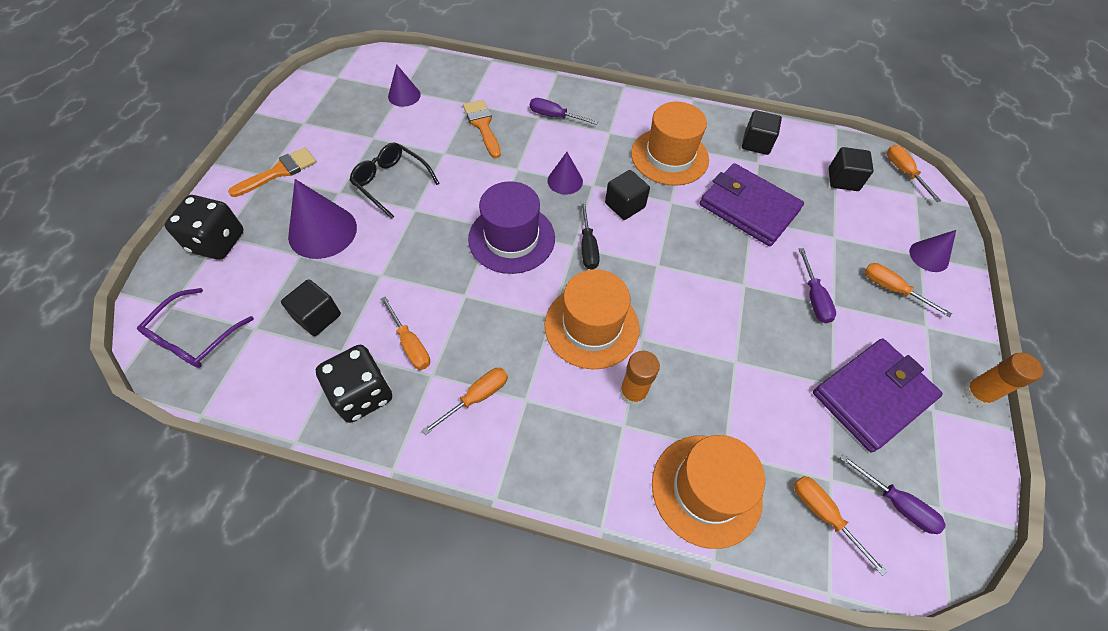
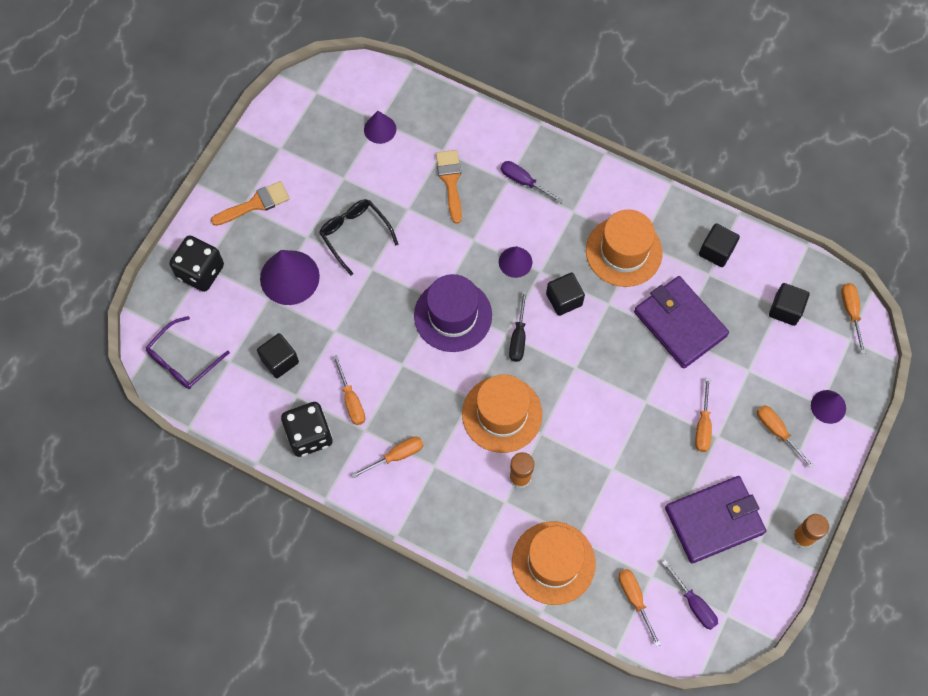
camera: 15 degrees right, 10 degrees up
(814, 297) = (703, 425): purple screwdriver -> orange screwdriver

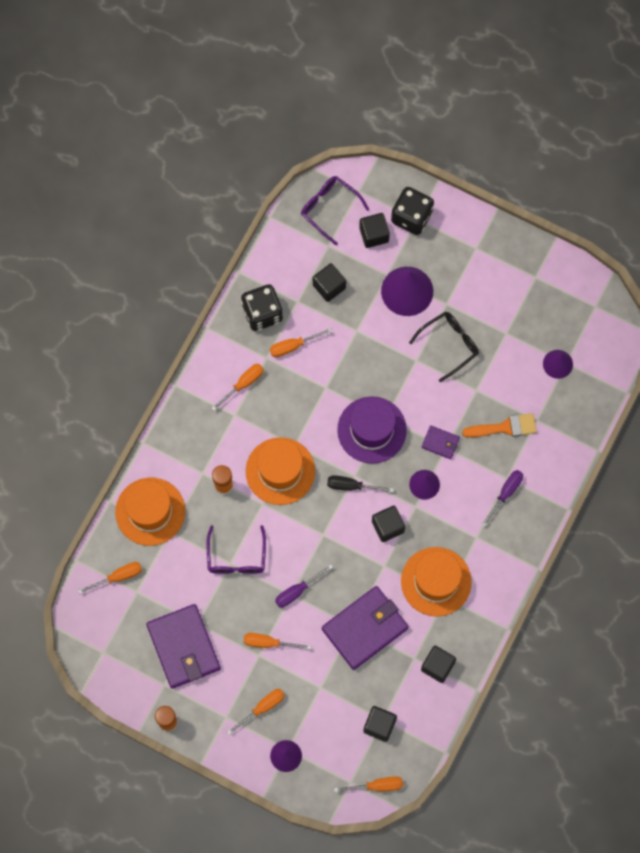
camera: 90 degrees right, 5 degrees up
(219, 312) = (374, 234): none -> black cube
(255, 204) = (478, 259): orange brush -> none
(396, 456) = (243, 384): orange screwdriver -> orange screwdriver turned 105 degrees counterclockwise
(468, 245) = (440, 443): none -> purple wallet
(605, 462) = (236, 557): none -> purple glasses
(694, 603) = (113, 625): purple screwdriver -> purple screwdriver (297, 591)

